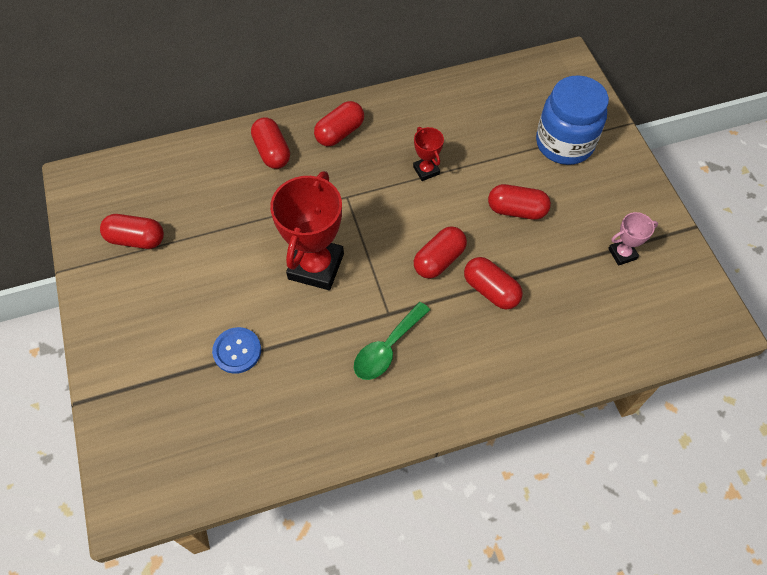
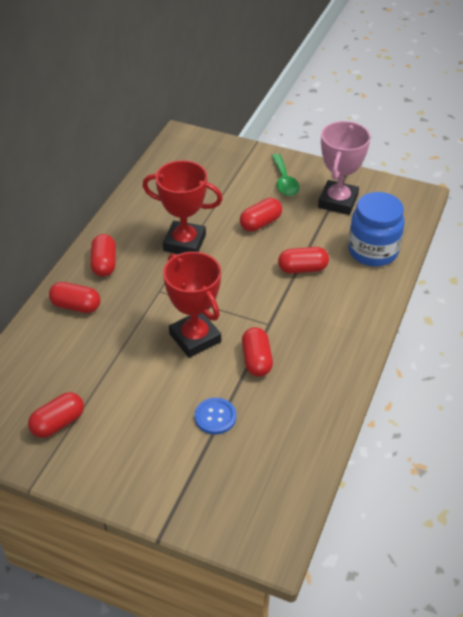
camera: 50 degrees left, 15 degrees down
(387, 348) = (293, 340): green spoon -> green spoon (284, 181)
(426, 170) = (184, 243): red trophy -> red trophy, size x2.06
(439, 260) = (256, 278): red capsule -> red capsule (256, 360)
(564, 143) = (238, 175): blue jar -> blue jar (373, 251)
(622, 254) = (338, 201): pink trophy -> pink trophy, size x2.06

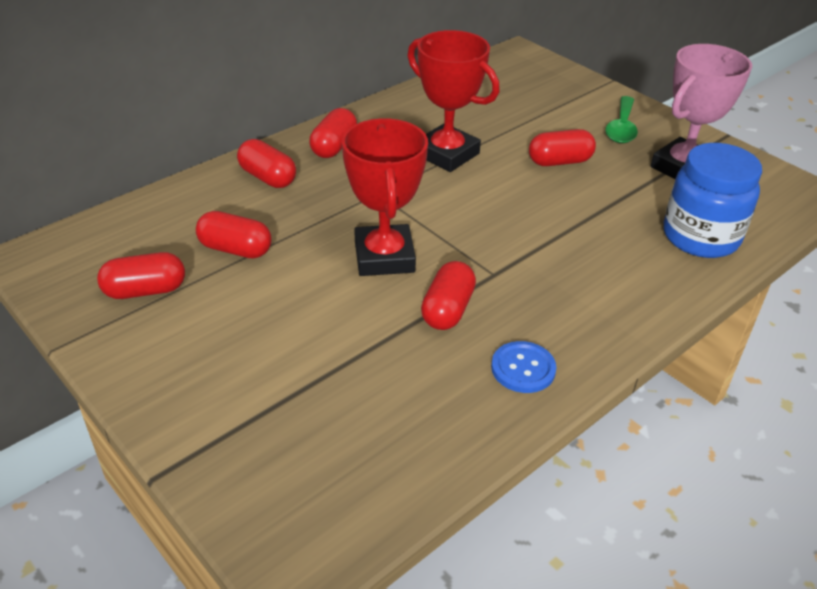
camera: 25 degrees right, 5 degrees down
(215, 417) = (342, 357): blue button -> blue button (523, 368)
(302, 269) = (584, 226): red capsule -> red capsule (235, 249)

